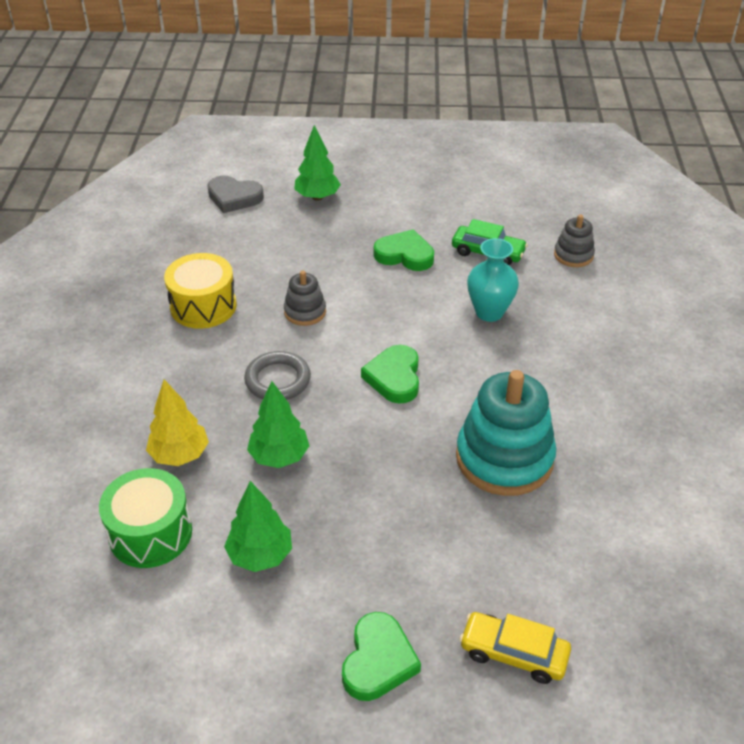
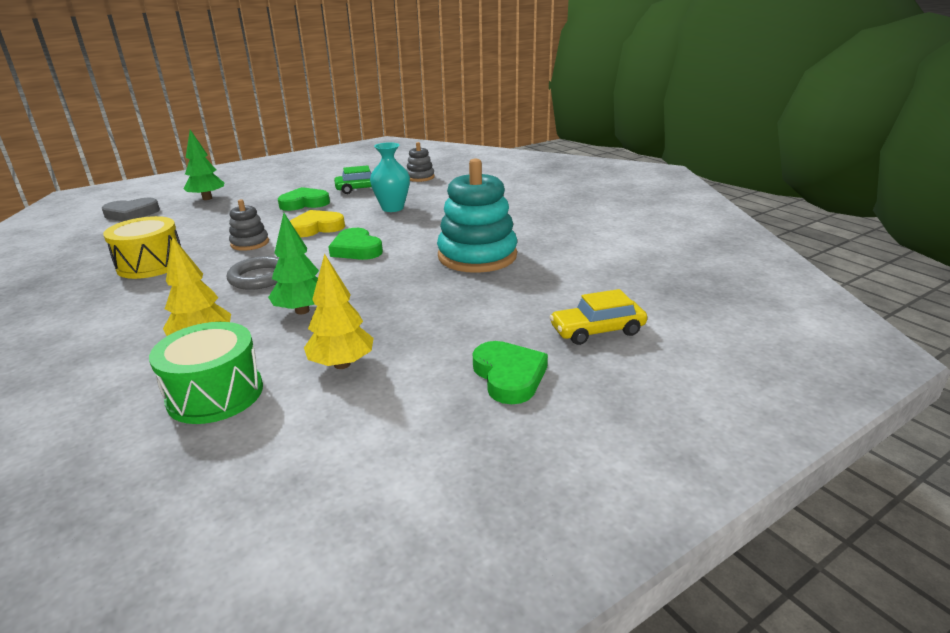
camera: 35 degrees left, 15 degrees down
(260, 555) = (342, 364): green tree -> yellow tree
(384, 314) = (316, 228): none -> yellow heart

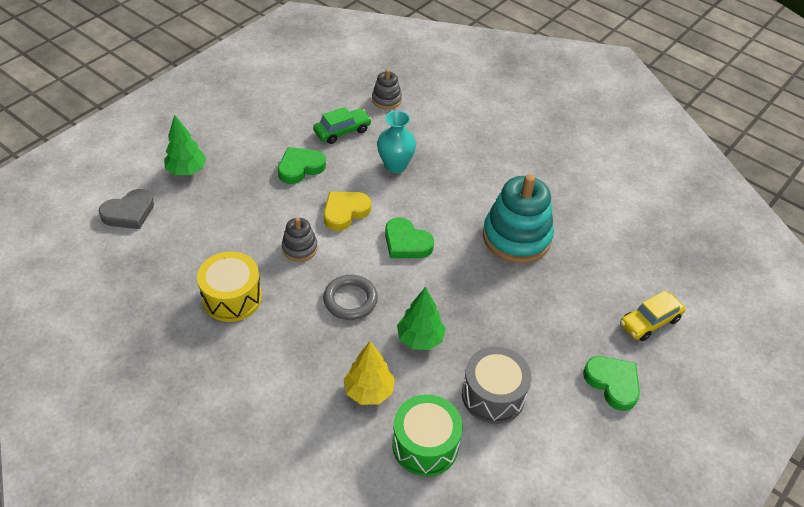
camera: 20 degrees left, 20 degrees up
(342, 364) = (493, 395): yellow tree -> grey drum

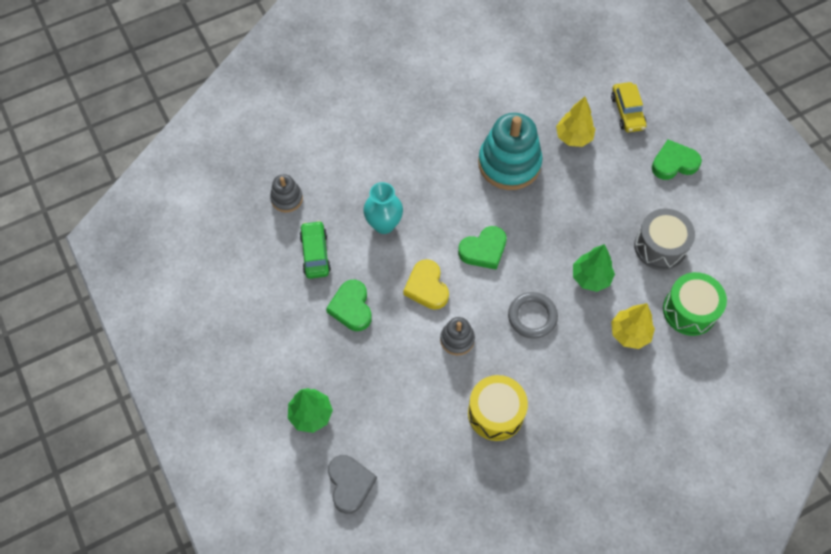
camera: 65 degrees left, 15 degrees up
(583, 281) = (573, 137): none -> yellow tree

